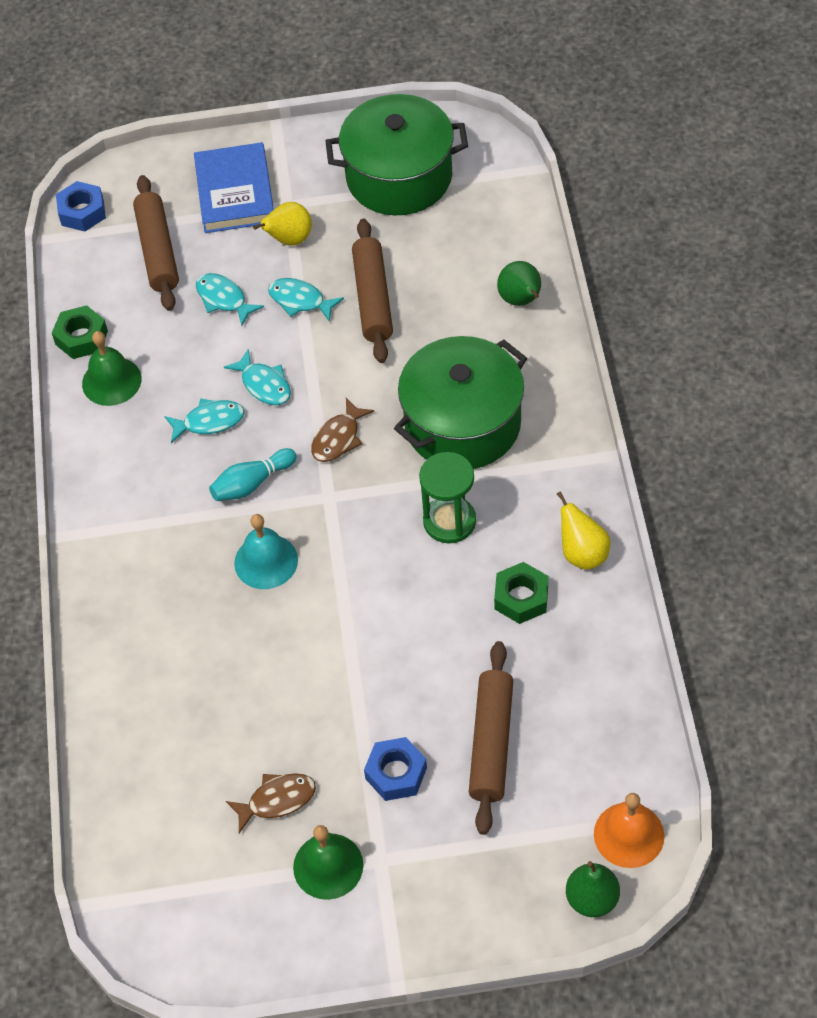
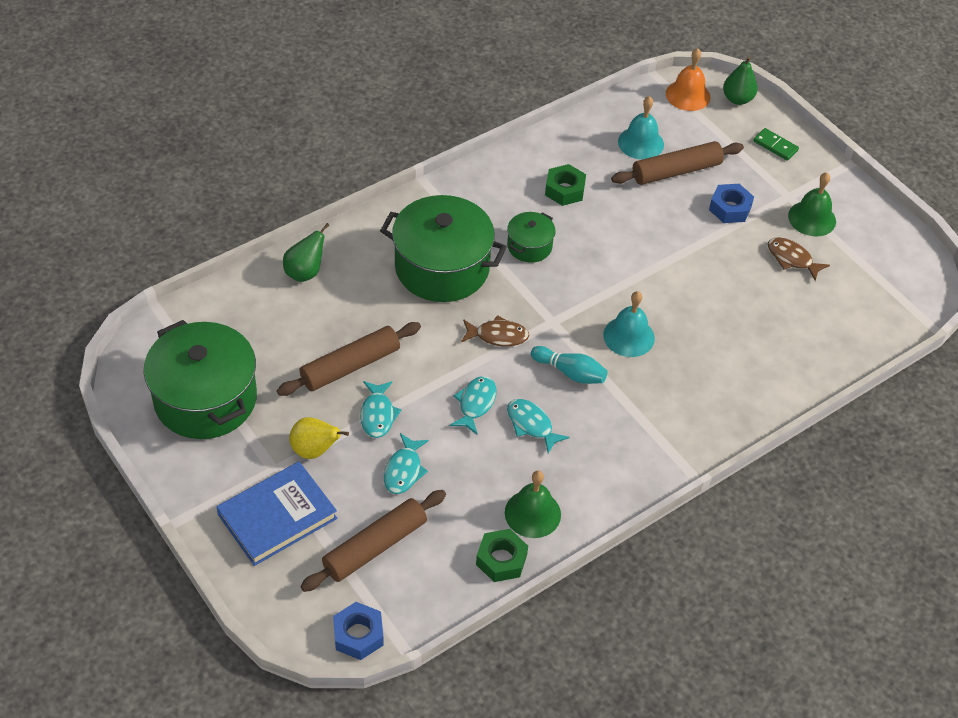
camera: 125 degrees left, 5 degrees down
(449, 521) = (529, 246): green hourglass -> green pot
(477, 897) = (775, 146): none -> green domino
(562, 725) = (641, 143): none -> turquoise bell
(582, 553) = (511, 170): yellow pear -> none

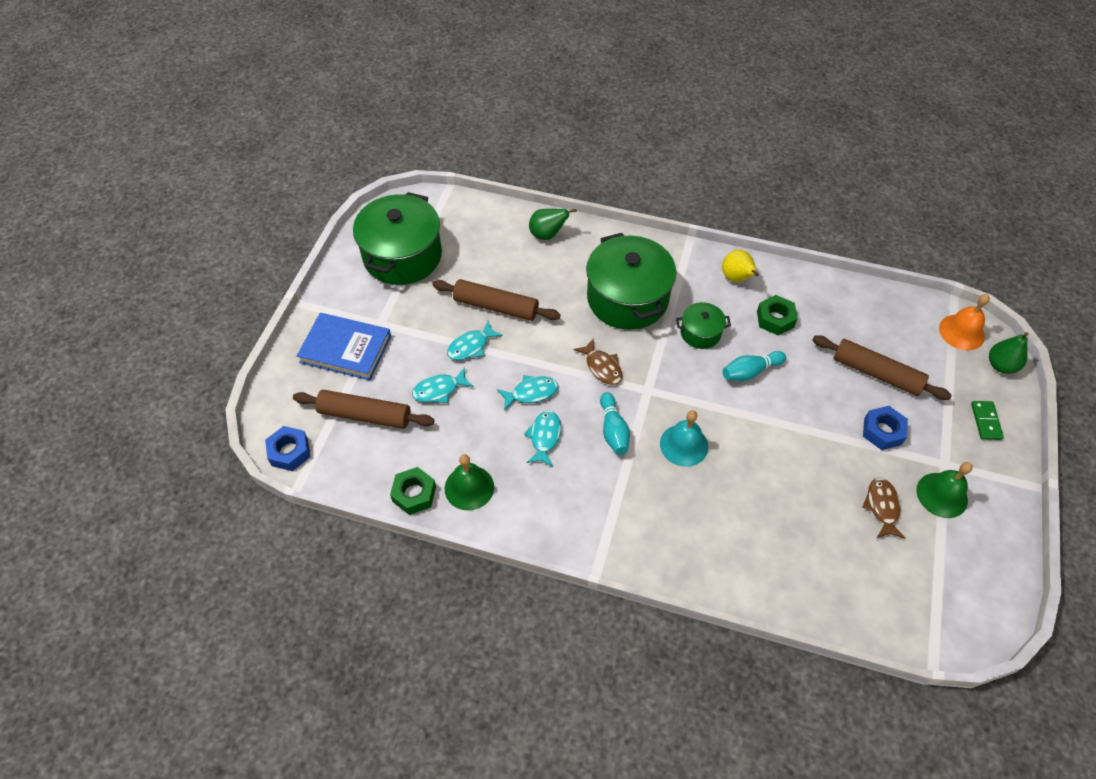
camera: 55 degrees right, 5 degrees up
(314, 450) = (412, 333): yellow pear -> yellow pear (736, 278)
(600, 243) = (750, 372): none -> turquoise bowling pin
(641, 143) = (876, 334): turquoise bell -> none

